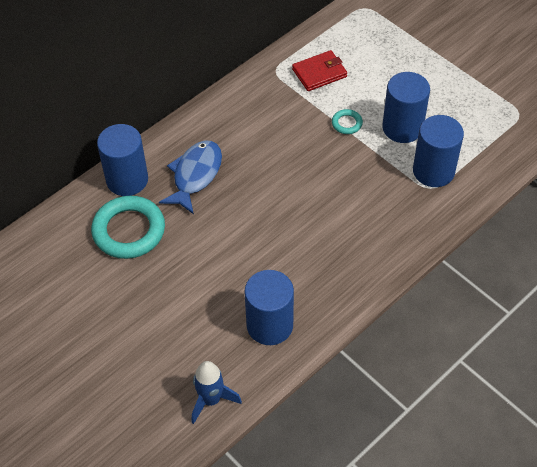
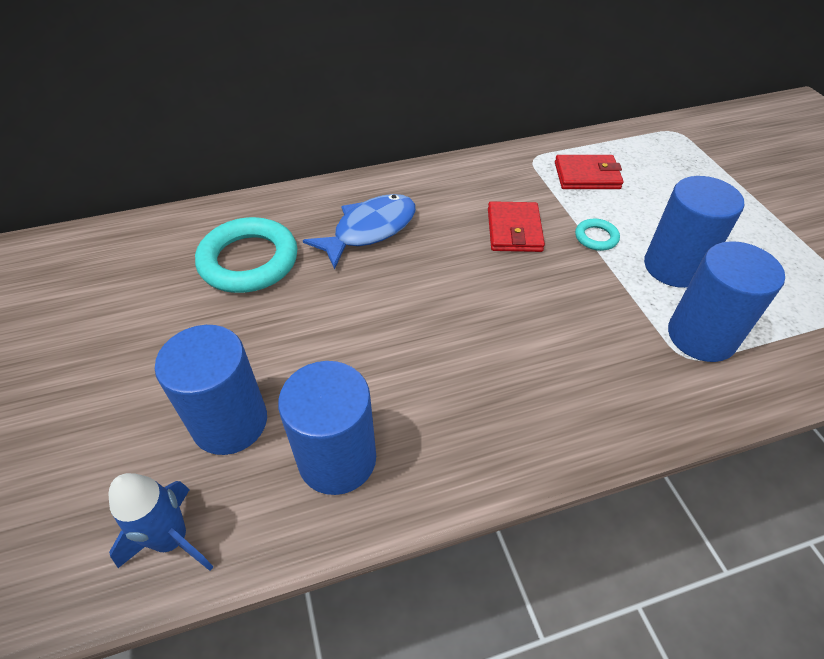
camera: 25 degrees right, 5 degrees down
(127, 180) = (290, 208): blue cylinder -> blue cylinder (230, 422)
(292, 138) = (514, 230): none -> red wallet

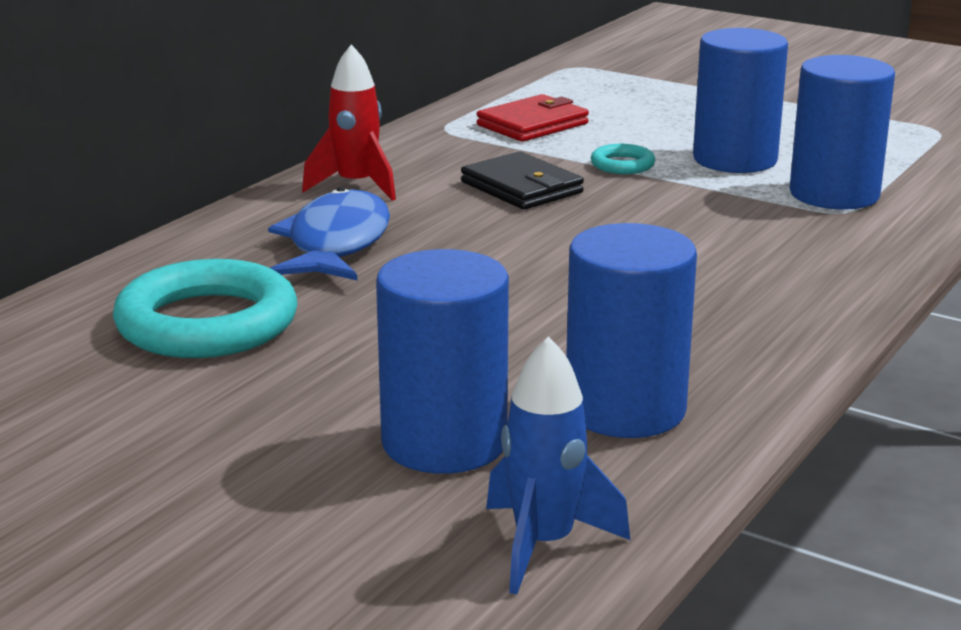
camera: 40 degrees left, 25 degrees down
(433, 187) = (356, 186): none -> red rocket
(514, 230) = (521, 187): red wallet -> black wallet

